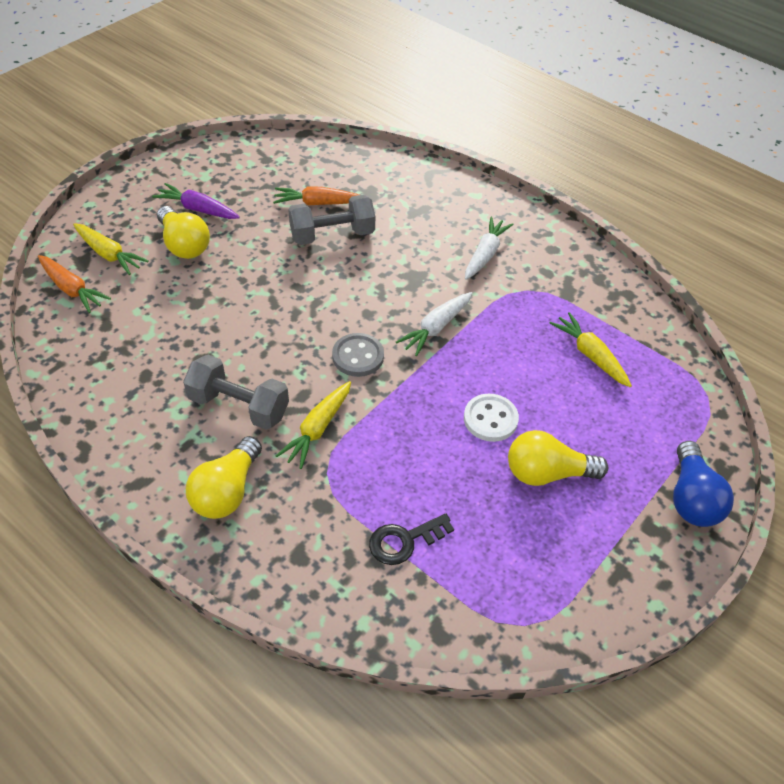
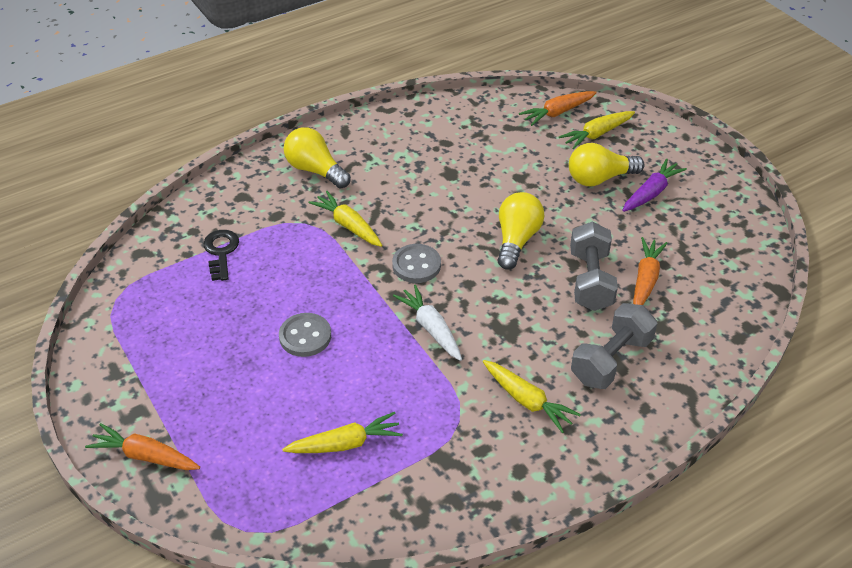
camera: 110 degrees right, 5 degrees down
(239, 406) = (392, 186): grey dumbbell -> grey dumbbell (611, 360)
(485, 254) = (527, 401): white carrot -> yellow carrot
(490, 419) = (305, 336): white button -> grey button
(547, 473) = (230, 357): yellow light bulb -> yellow light bulb (516, 240)
(691, 498) = (145, 456): blue light bulb -> orange carrot

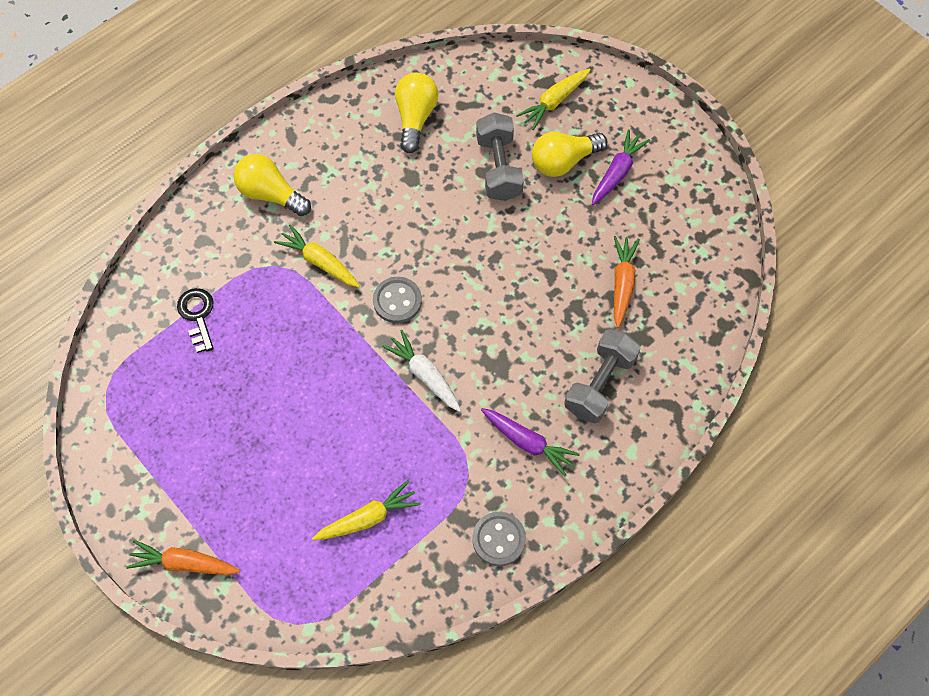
camera: 10 degrees left, 20 degrees up
(305, 336) = (305, 404): grey button -> grey button (499, 539)
(516, 240) = (491, 254): yellow light bulb -> yellow light bulb (415, 118)
(527, 401) = (527, 442): yellow carrot -> purple carrot
(557, 113) = (510, 77): orange carrot -> none
(590, 280) = (569, 293): grey dumbbell -> grey dumbbell (498, 168)

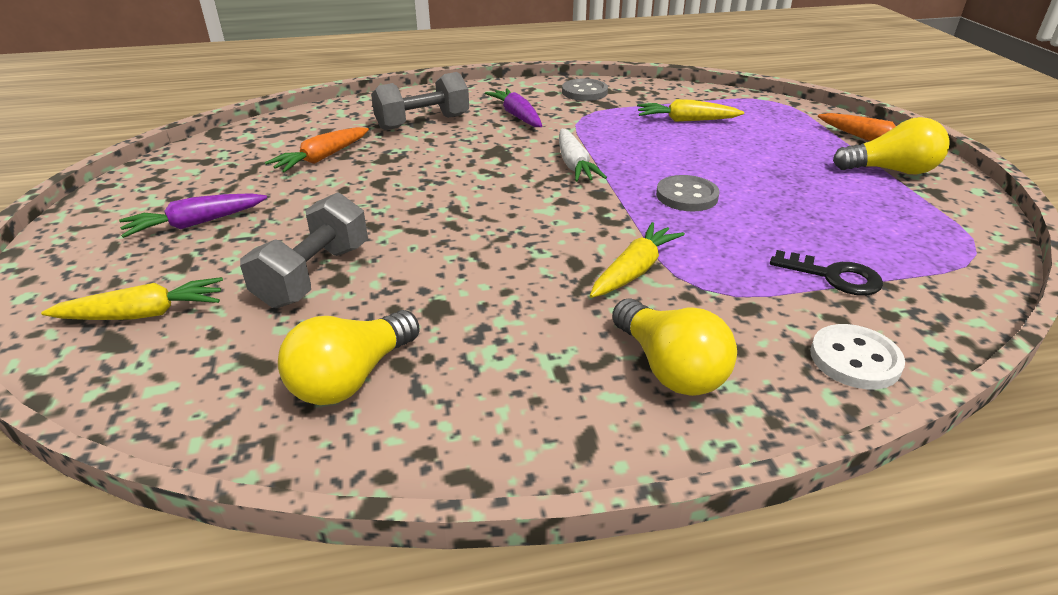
camera: 150 degrees left, 30 degrees down
(180, 244) = (855, 359): none -> white button
(198, 315) = (834, 276): black key -> black key turned 75 degrees counterclockwise
(320, 262) = (634, 271): yellow carrot -> yellow carrot turned 120 degrees counterclockwise
(397, 301) = (560, 213): grey button -> grey button (687, 196)
(563, 161) = (233, 253): yellow light bulb -> yellow light bulb (891, 170)

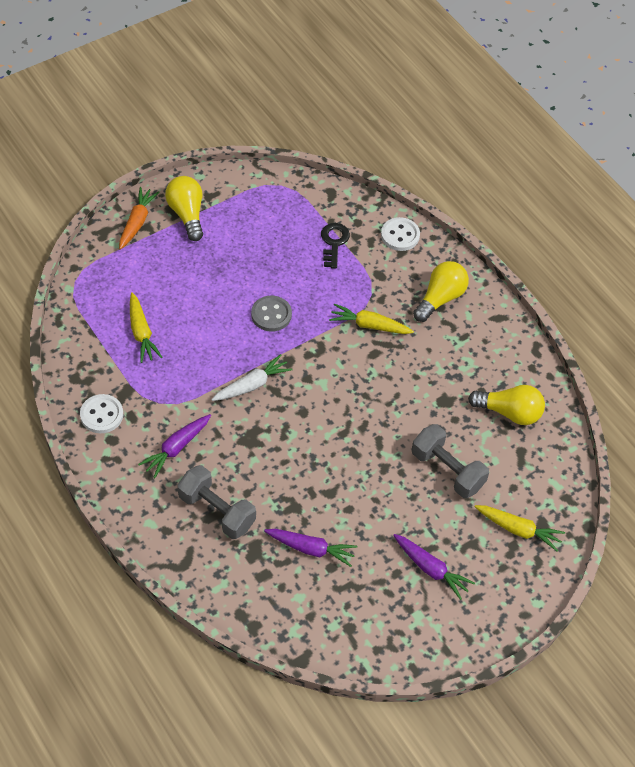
camera: 115 degrees left, 20 degrees up
(143, 314) = (518, 530): yellow carrot -> yellow carrot turned 150 degrees clockwise
(314, 275) = (447, 470): grey dumbbell -> grey dumbbell turned 45 degrees clockwise
(322, 158) = (311, 549): orange carrot -> purple carrot
(584, 92) = (101, 415): grey button -> white button

